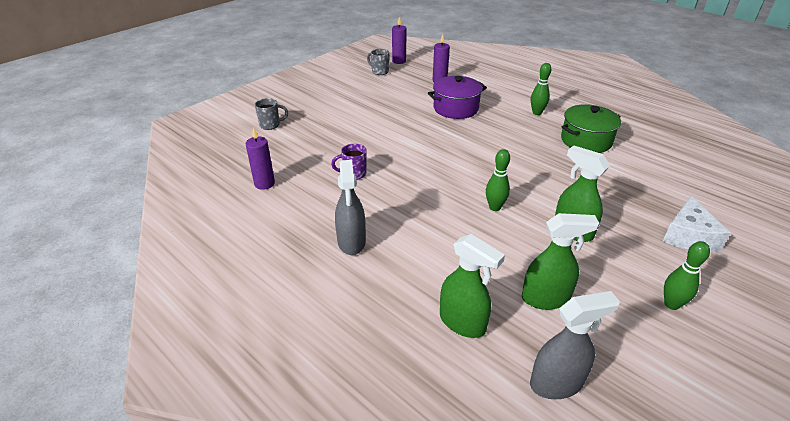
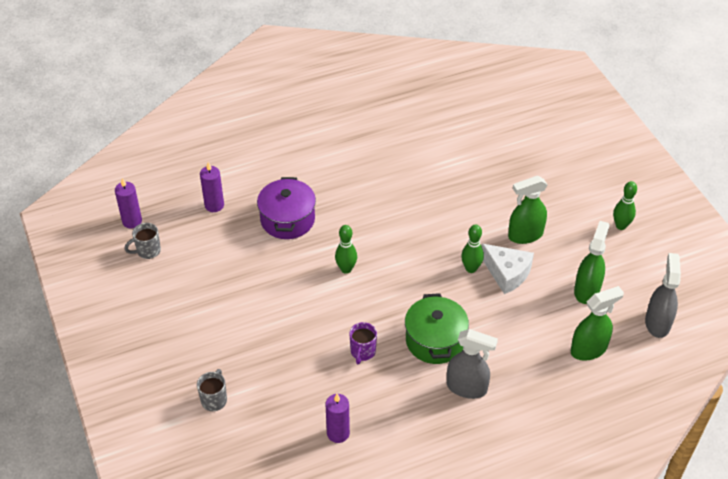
camera: 65 degrees left, 10 degrees up
(537, 113) = (339, 161): green bowling pin -> green bowling pin (346, 269)
(586, 141) = (409, 154): green pot -> green pot (435, 340)
(688, 236) = (563, 172): white cheese -> white cheese (507, 273)

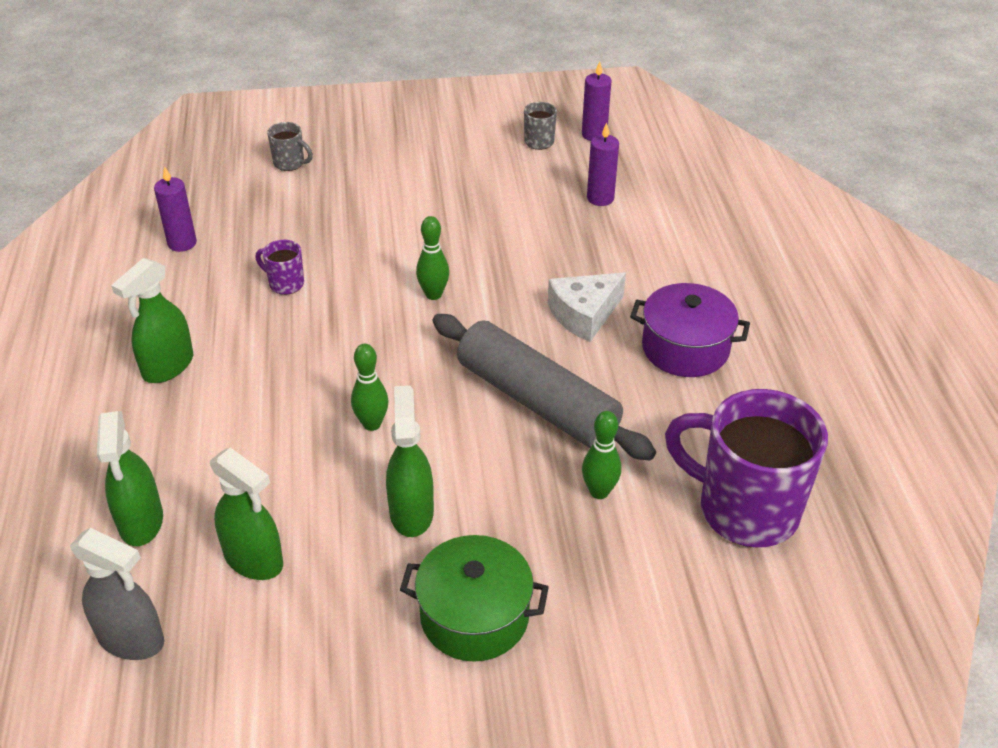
camera: 105 degrees right, 5 degrees down
(287, 219) = (550, 256): purple pot -> purple pot (685, 348)
(422, 201) = (537, 401): none -> grey rolling pin
(435, 340) = (263, 354): green pot -> green pot (474, 616)
(464, 114) = (744, 509): none -> purple mug
(467, 388) = (168, 366): grey spray bottle -> green spray bottle
(507, 273) = (342, 465): white cheese -> white cheese (584, 314)
(621, 226) = (372, 668): green bowling pin -> green bowling pin (599, 492)

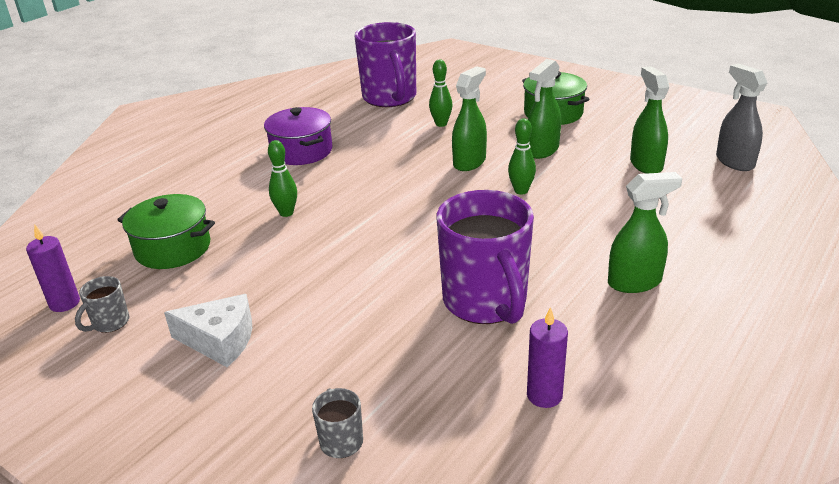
camera: 135 degrees left, 10 degrees down
(141, 522) = (706, 202): green spray bottle -> green spray bottle (469, 162)
(285, 284) = (486, 302): purple mug -> purple mug, size x2.35
(433, 294) = (389, 241): green bowling pin -> green bowling pin (286, 213)
(537, 401) = (415, 163): grey rolling pin -> none
(584, 314) = (320, 187): white cheese -> white cheese (220, 340)
(600, 198) = (173, 248): purple candle -> green pot

